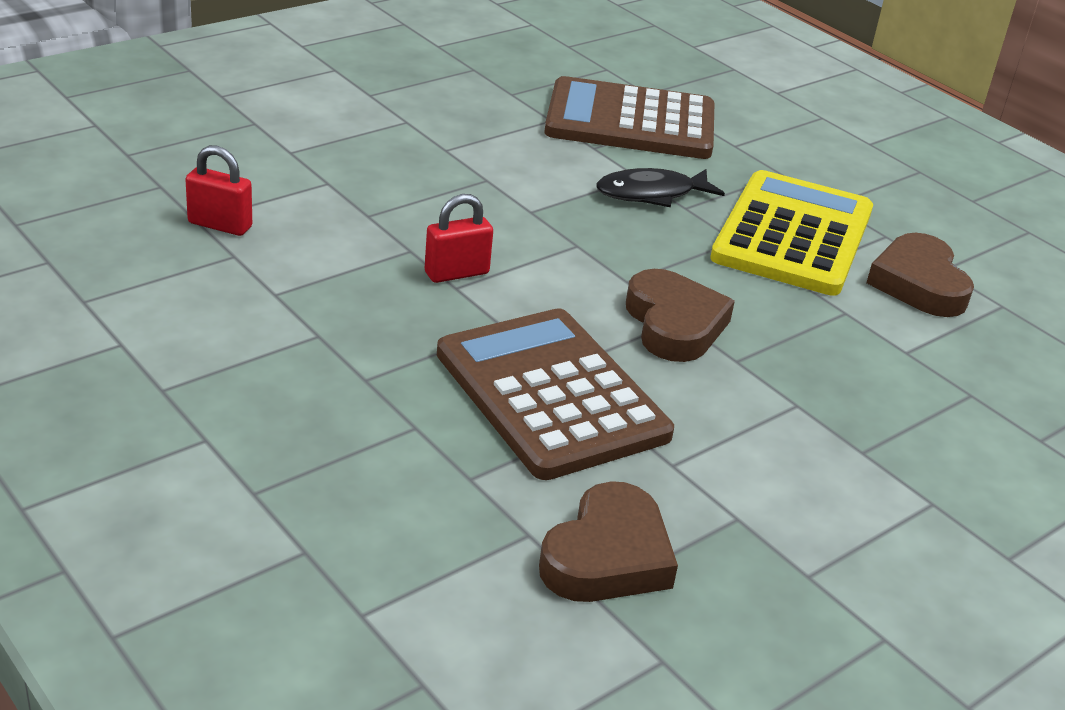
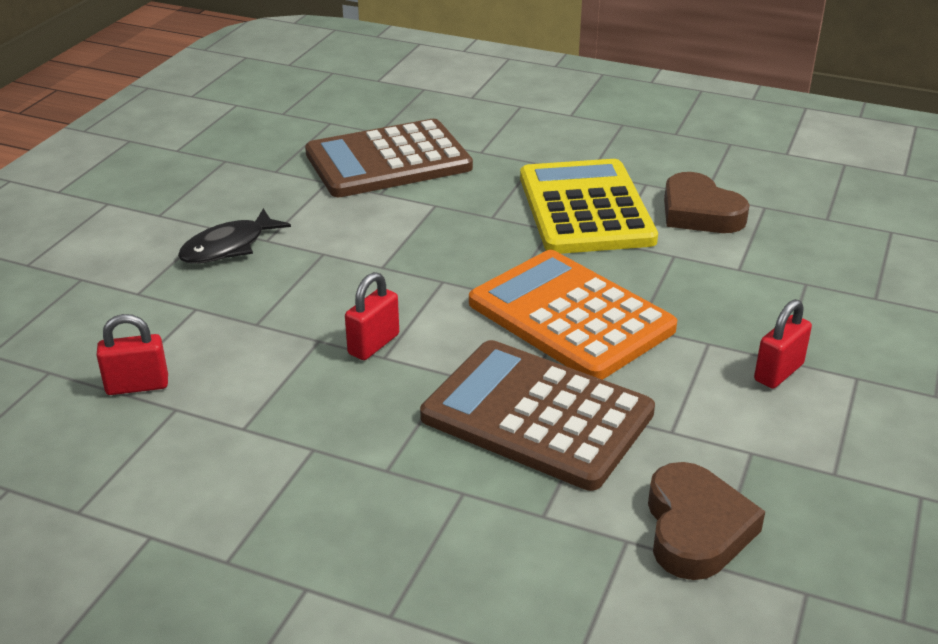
camera: 25 degrees left, 0 degrees up
(651, 194) = (458, 215): black fish -> black fish (228, 247)
(674, 324) = (570, 316): brown heart -> orange calculator
(846, 462) = (778, 372): none -> red padlock

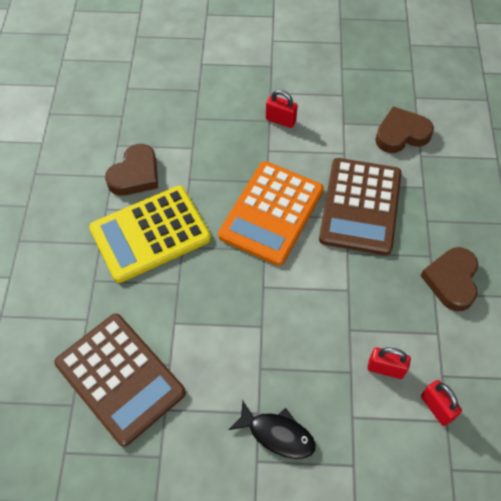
camera: 110 degrees left, 25 degrees up
(321, 478) = (451, 280): none -> brown heart
(373, 344) = (340, 299): red padlock -> red padlock (385, 368)

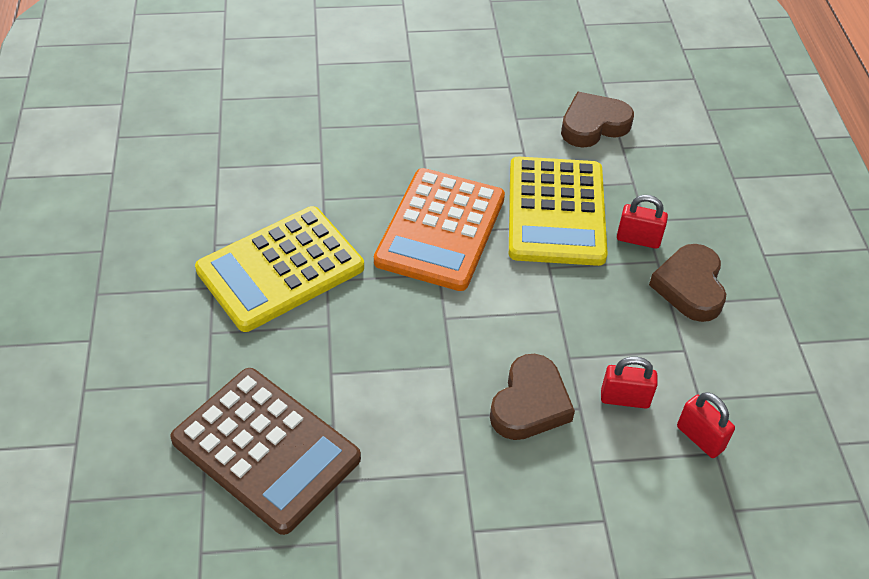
camera: 10 degrees left, 10 degrees down
(135, 175) = (248, 200): brown heart -> brown heart (530, 404)
(277, 434) = (495, 494): black fish -> none
(280, 120) = (434, 121): red padlock -> red padlock (638, 239)
(360, 206) = (556, 212): brown calculator -> yellow calculator

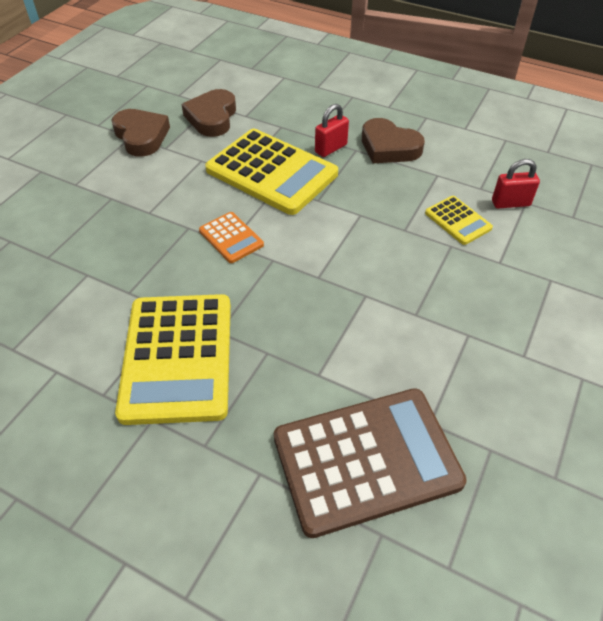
camera: 55 degrees left, 0 degrees up
(441, 230) = (231, 238): orange calculator -> orange calculator, size x0.47
(530, 404) = (430, 269): brown heart -> brown heart (141, 136)
(625, 399) = (458, 220): red padlock -> yellow calculator

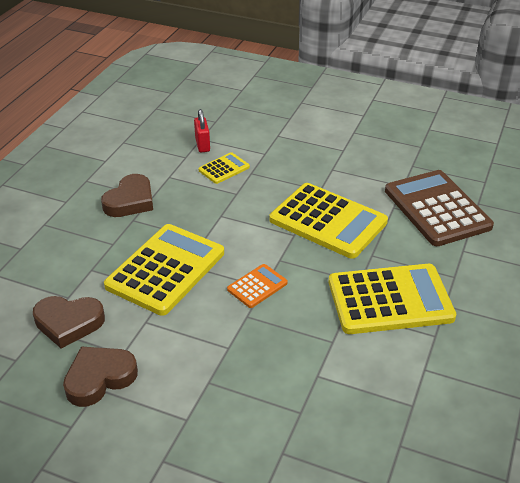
camera: 95 degrees left, 10 degrees down
(331, 148) = (130, 234): red padlock -> none
(343, 314) = (328, 221): none -> yellow calculator

